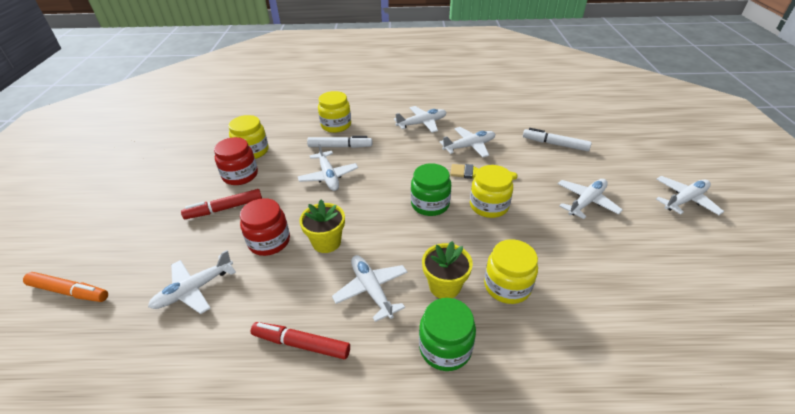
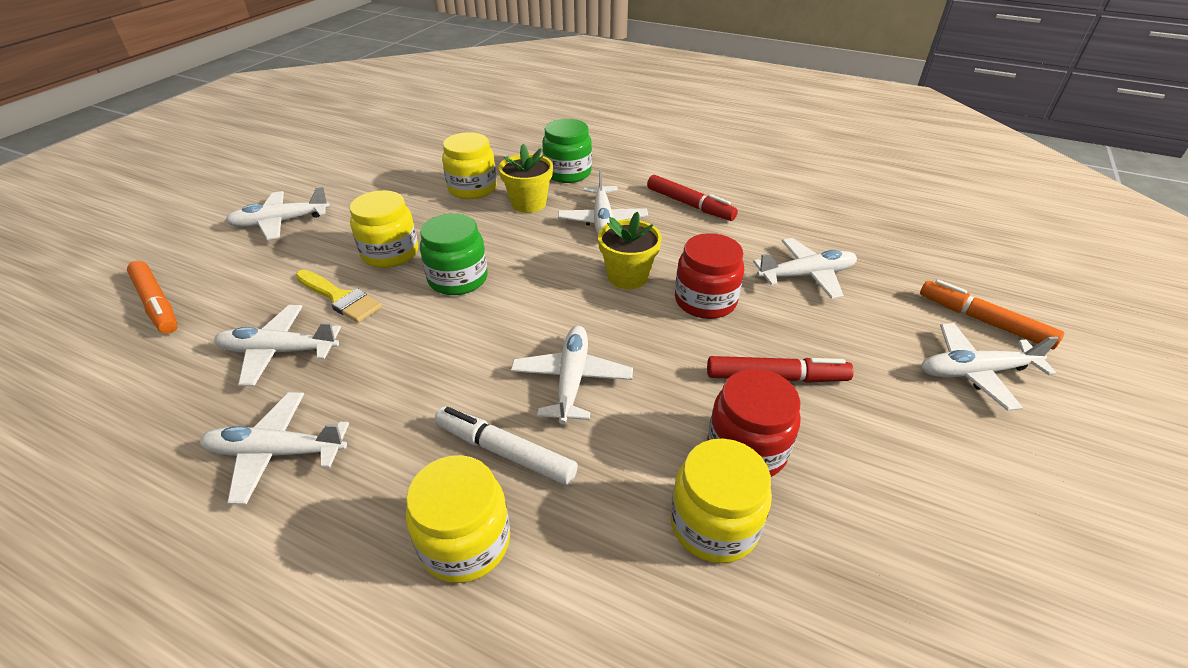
camera: 155 degrees left, 0 degrees up
(555, 144) = (157, 304): white marker -> orange marker
(685, 200) = (187, 193): white plane -> white plane (975, 372)

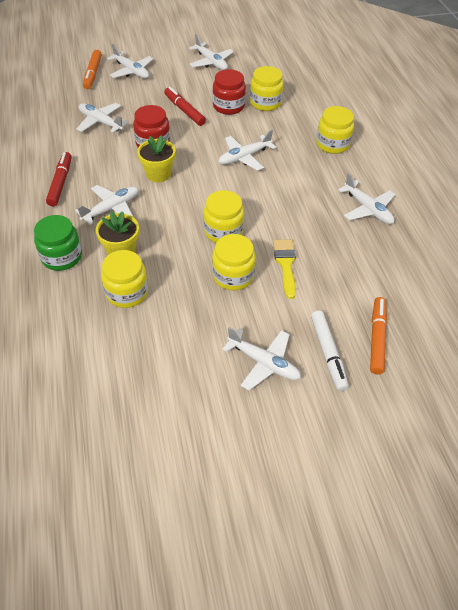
camera: 130 degrees left, 10 degrees up
(279, 351) = (336, 254): white plane -> white plane (211, 62)
(458, 279) = (223, 231): green jar -> yellow jar
(505, 452) = (295, 155): white marker -> white marker (328, 353)

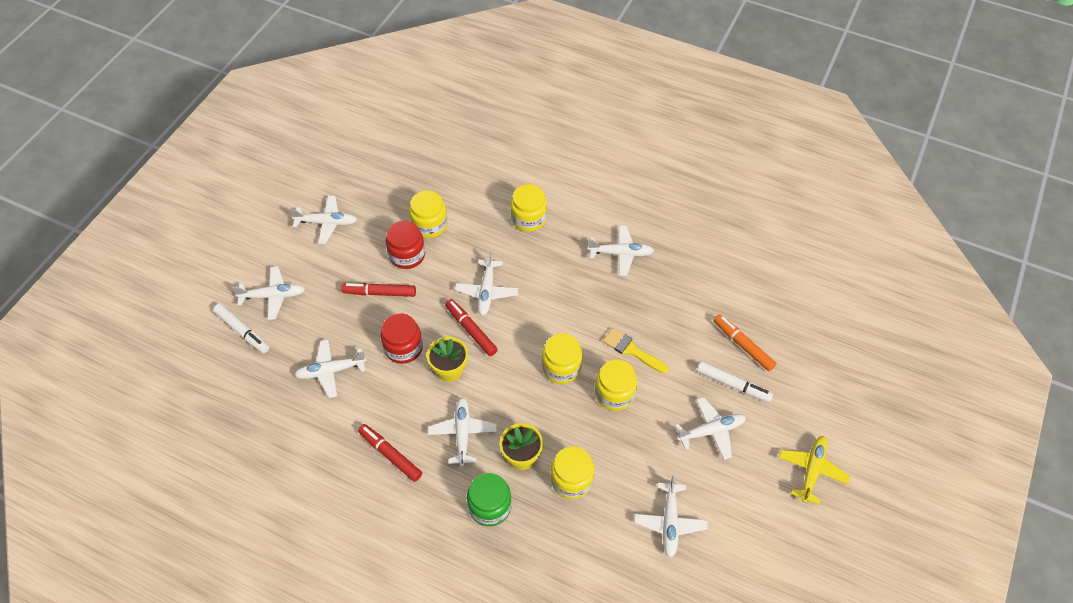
camera: 50 degrees left, 5 degrees up
(93, 74) = (242, 331): orange marker -> white marker
(143, 382) = (669, 522): none -> white plane
(202, 167) = (471, 330): none -> red marker
(301, 472) = (812, 470): none -> yellow plane

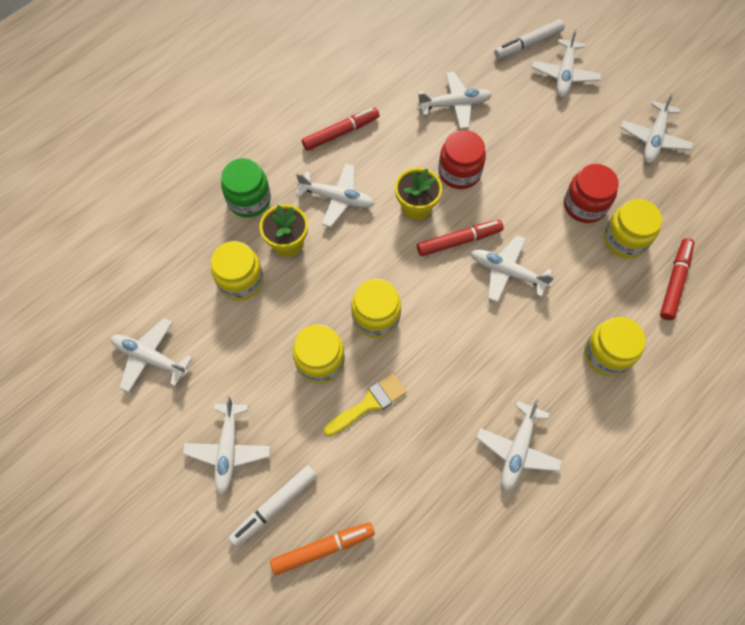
camera: 110 degrees right, 10 degrees up
(331, 371) = (455, 105): white plane -> white plane turned 75 degrees clockwise
(379, 293) = (538, 167): red marker -> red marker (674, 281)
(812, 470) = (126, 547): yellow plane -> none

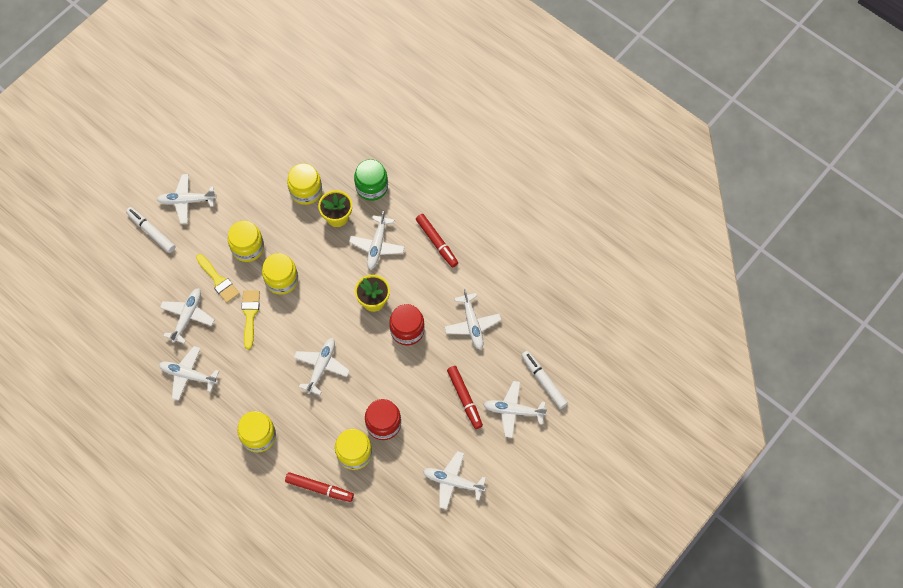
camera: 85 degrees right, 0 degrees up
(150, 358) = (247, 146): white plane -> white plane (188, 316)
(323, 548) = (126, 262): orange marker -> none
(427, 361) = (250, 315): none -> yellow brush
(459, 241) = (346, 332): red marker -> red marker (465, 398)

